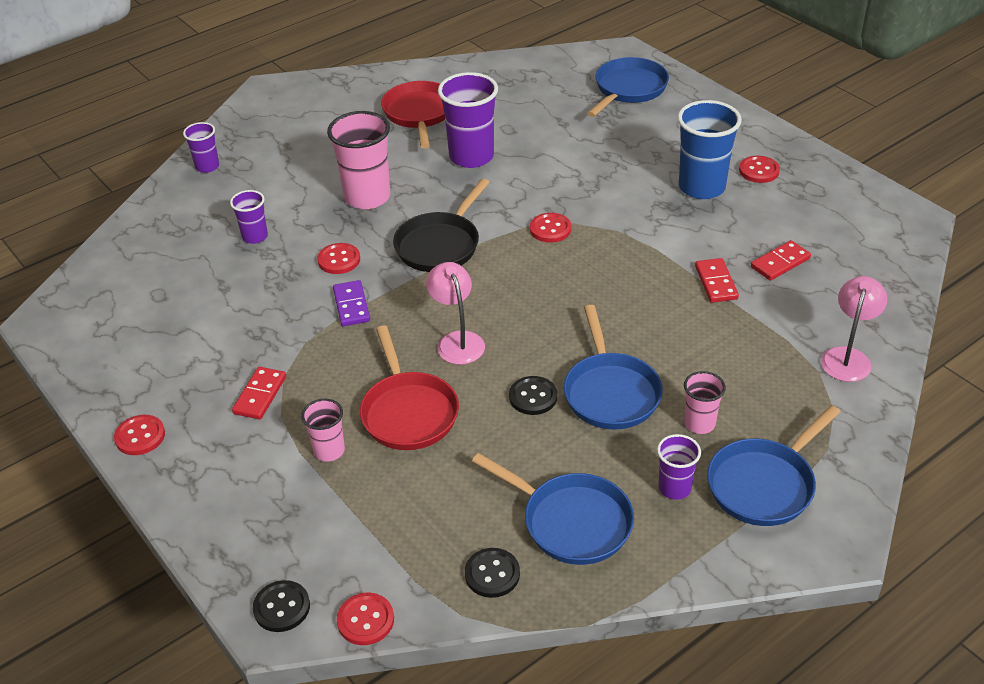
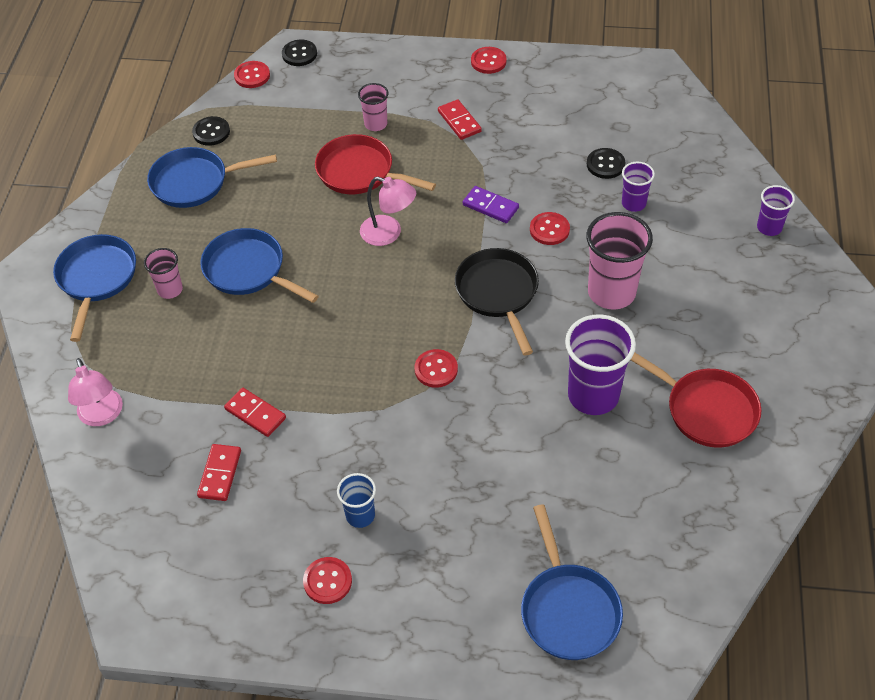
camera: 135 degrees right, 10 degrees up
(533, 397) = (295, 233): black button -> black button (605, 164)
(674, 488) = (151, 239): purple cup -> none
(702, 187) = (360, 515): blue cup -> blue cup, size x0.54

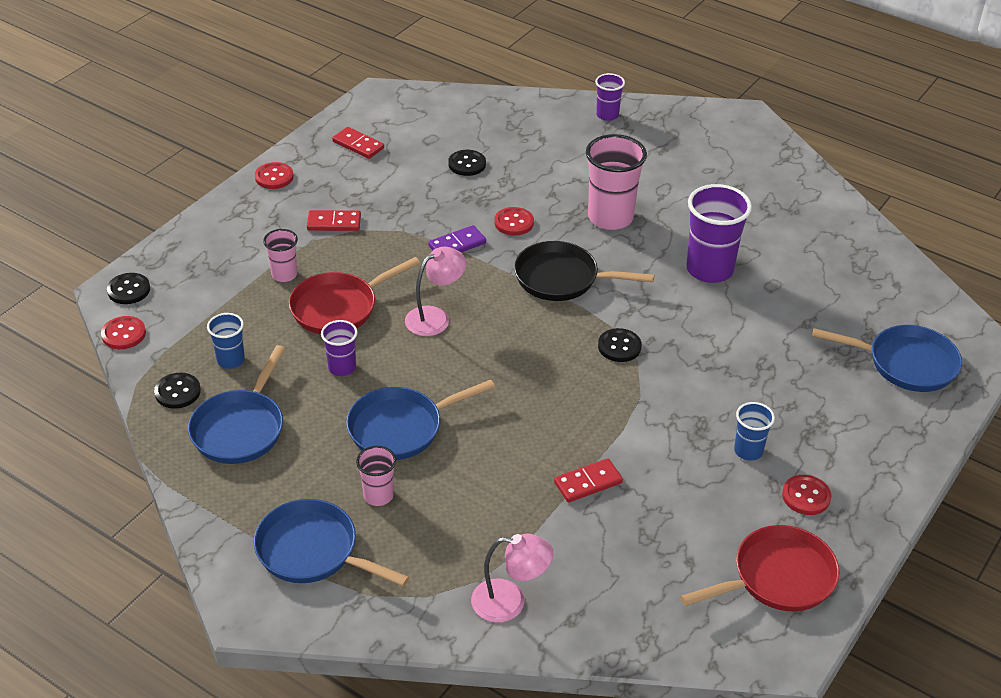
camera: 65 degrees left, 10 degrees down
(219, 474) = (643, 532): red domino -> red domino (358, 145)
(261, 142) = (230, 360): none -> blue cup
(436, 369) = (619, 346): red button -> black button
(633, 203) = (524, 168): purple cup -> purple cup (342, 367)
(706, 410) = (762, 219): red pan -> red pan (778, 577)

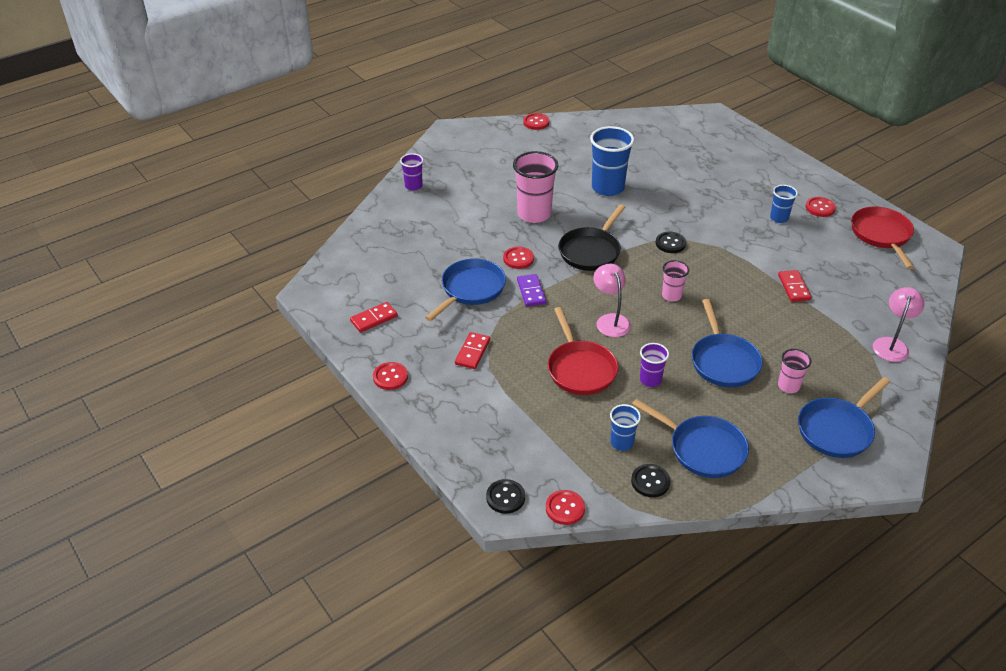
camera: 70 degrees left, 0 degrees up
(284, 274) = (526, 393): pink cup -> pink cup (671, 295)
(467, 164) = (434, 266): black button -> none
(709, 269) = (607, 188): purple cup -> blue cup
(818, 179) = (536, 122): none -> red button
(906, 363) = (719, 143): blue pan -> blue pan (470, 289)

